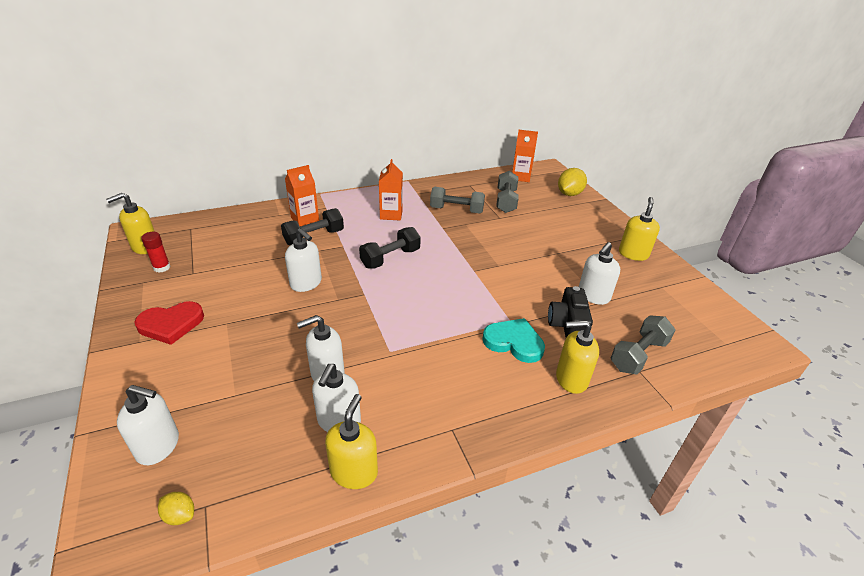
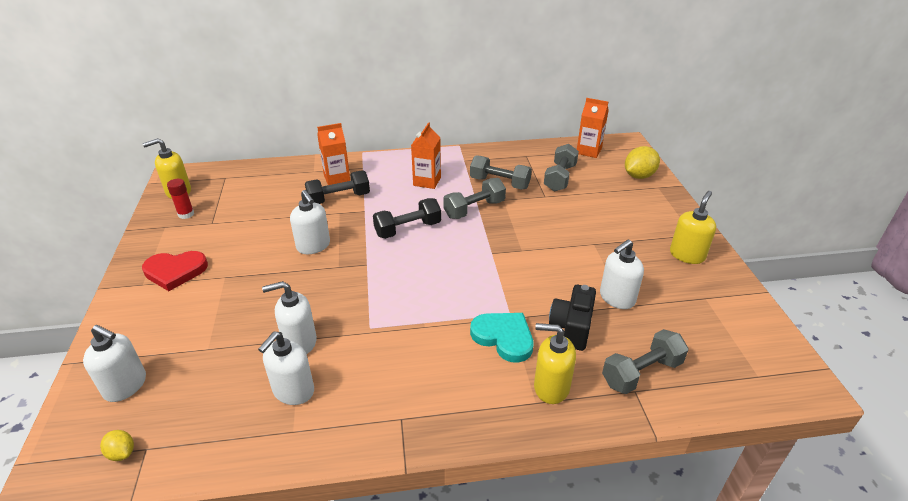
camera: 15 degrees right, 0 degrees up
(354, 472) = (289, 443): yellow soap dispenser -> none
(443, 234) = (474, 209): none -> grey dumbbell

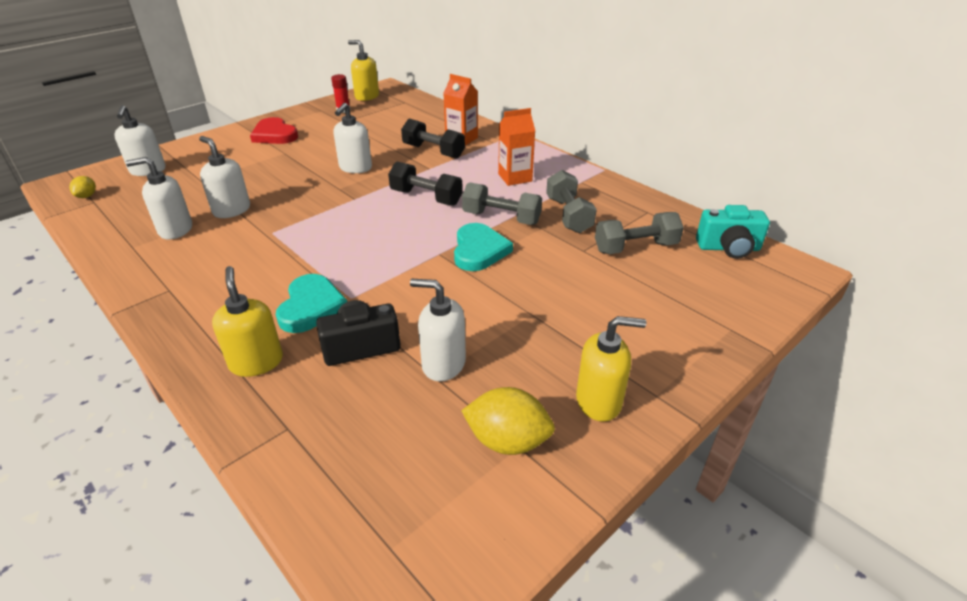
camera: 55 degrees right, 0 degrees up
(505, 234) = (479, 250): none -> turquoise heart
(588, 151) = (728, 248): orange carton -> turquoise camera
(639, 176) = (733, 304): yellow lemon -> yellow lemon (507, 441)
(641, 373) = (322, 425): grey dumbbell -> none

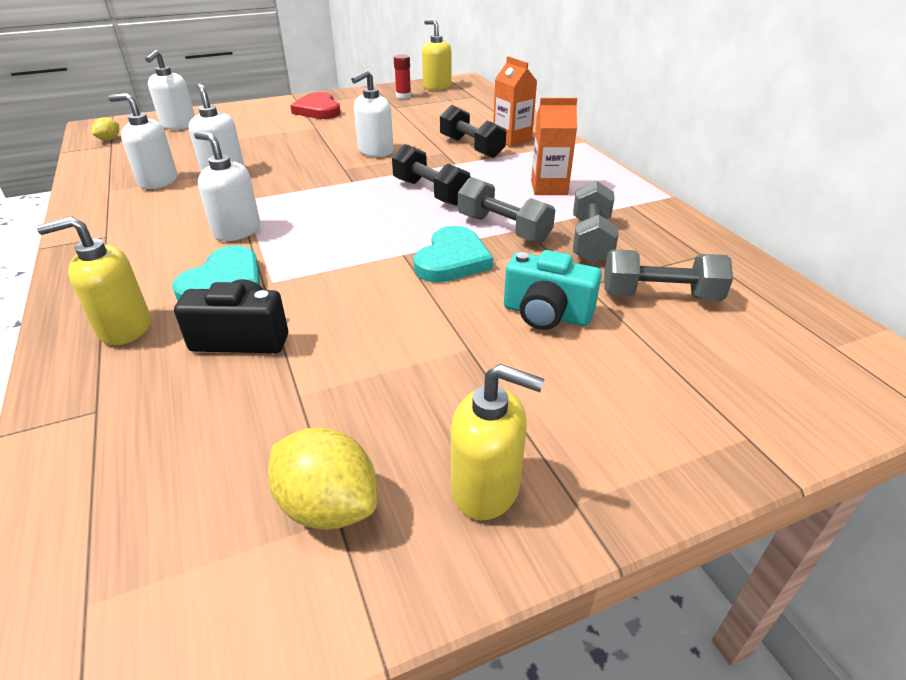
camera: 20 degrees right, 0 degrees up
(256, 362) = (124, 328): yellow soap dispenser -> yellow soap dispenser turned 105 degrees counterclockwise
(443, 364) = (318, 382): white soap dispenser -> white soap dispenser (237, 231)
(728, 248) = (802, 323): turquoise camera -> turquoise camera (546, 314)

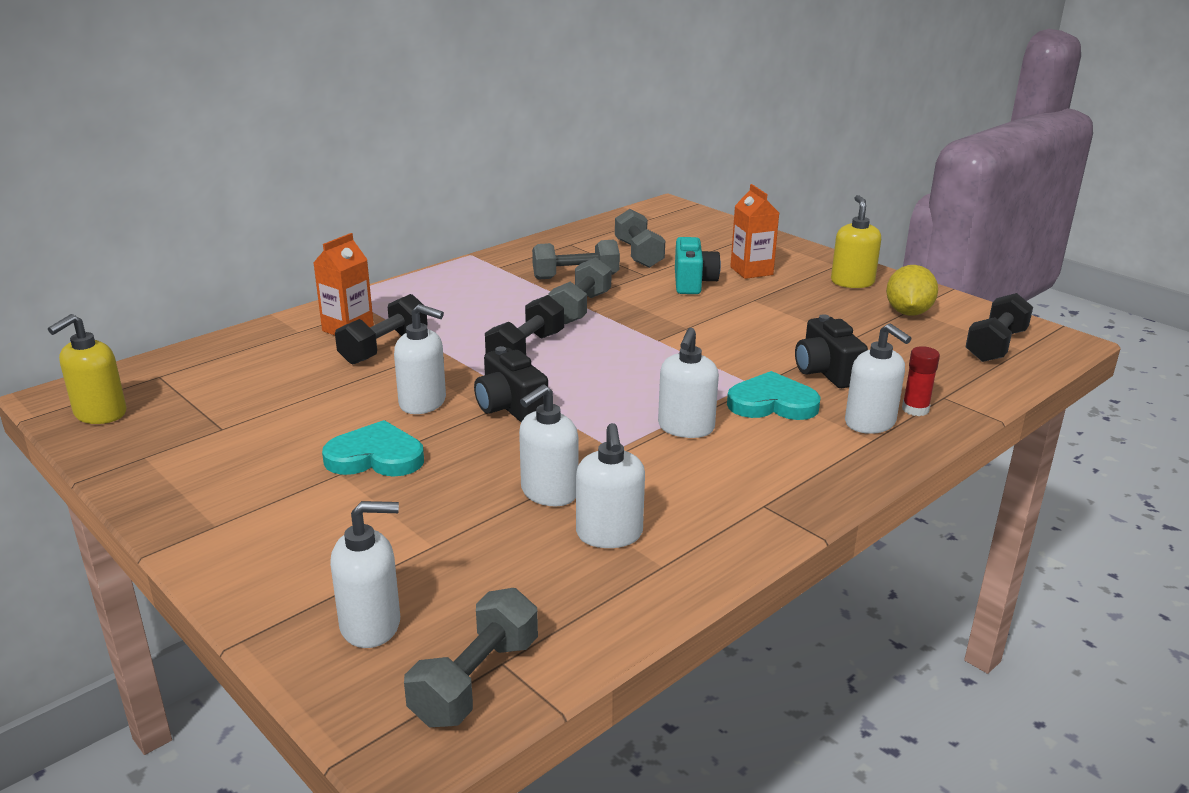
camera: 110 degrees left, 10 degrees down
(109, 139) = (475, 680): yellow lemon -> grey dumbbell
(124, 328) = (870, 423): yellow soap dispenser -> white soap dispenser
(133, 566) = (995, 346): none -> black dumbbell
(318, 110) = (249, 494): red heart -> none
(340, 175) = (510, 407): none -> black camera
(403, 96) = (159, 433): red glue stick -> red glue stick (915, 409)
(452, 260) = (650, 320): turquoise heart -> turquoise heart (376, 457)
(549, 188) = (481, 299): orange carton -> orange carton (751, 271)

